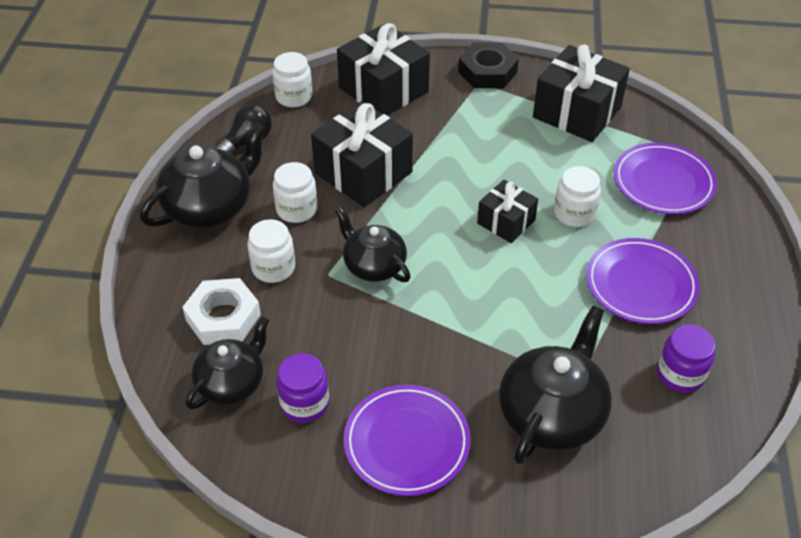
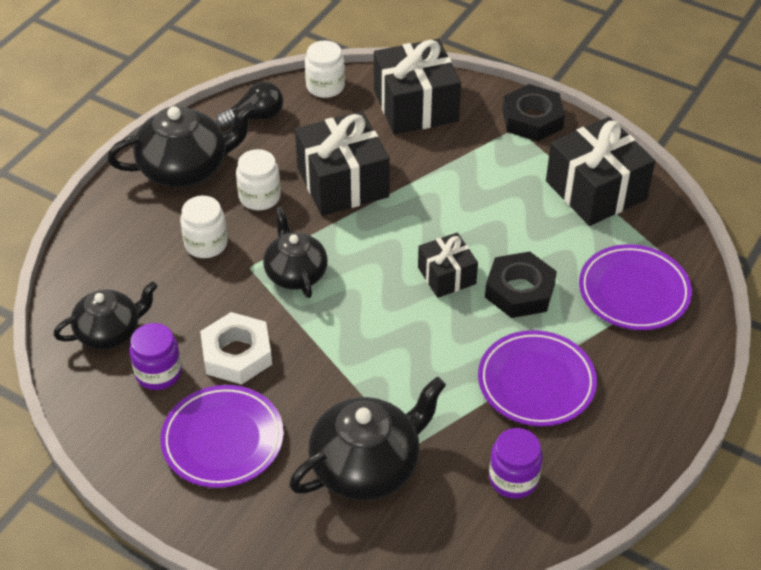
camera: 25 degrees right, 0 degrees up
(223, 317) = (136, 273): white nut -> white nut (237, 354)
(574, 213) = (519, 291): white jar -> black nut

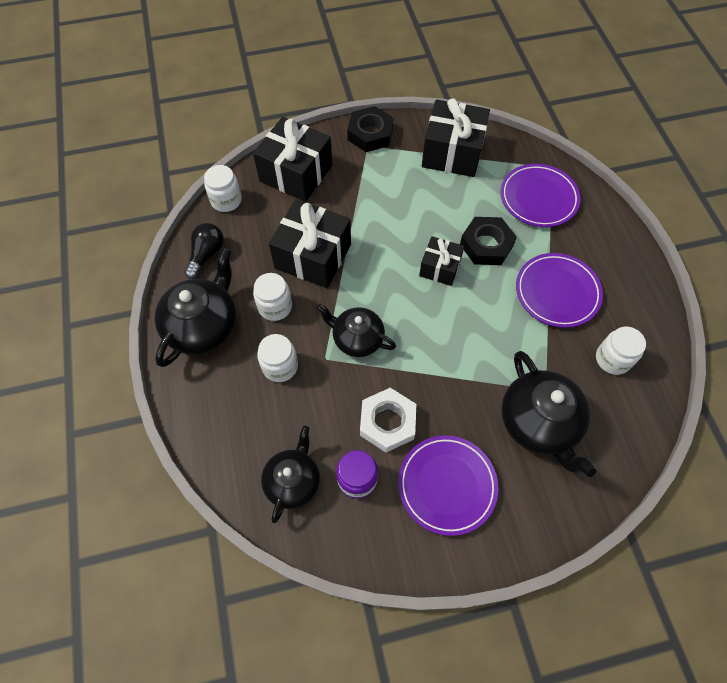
camera: 45 degrees left, 15 degrees up
(367, 466) = (539, 423): black teapot -> black teapot turned 150 degrees clockwise
(513, 479) = (612, 359): purple jar -> white jar

